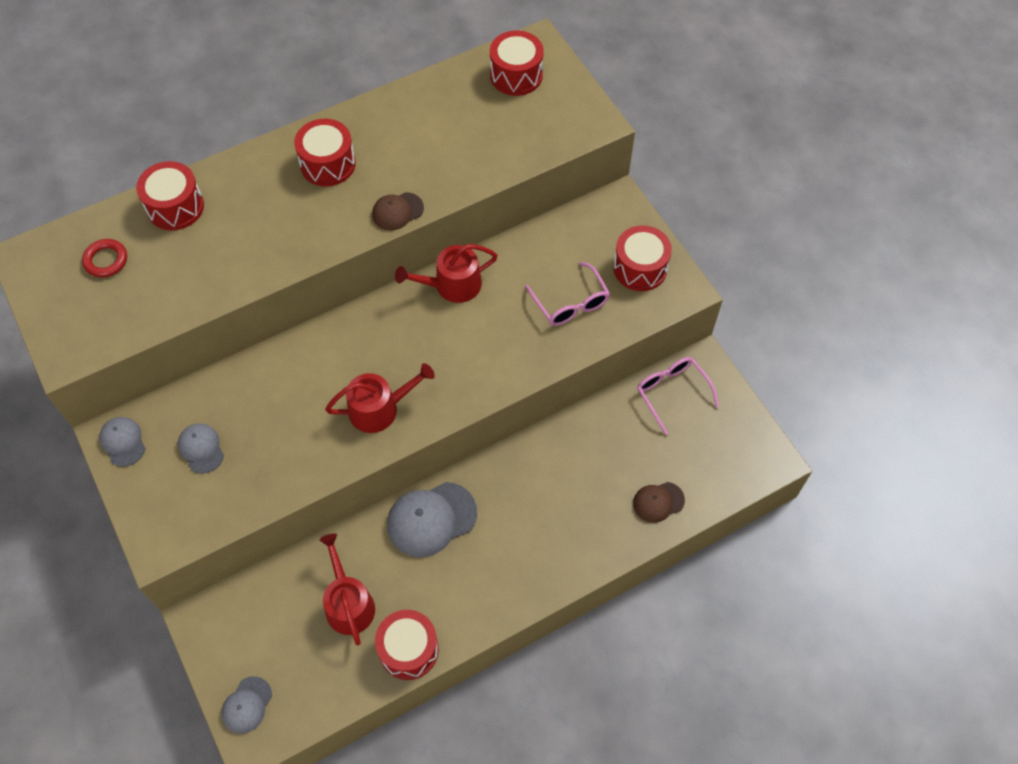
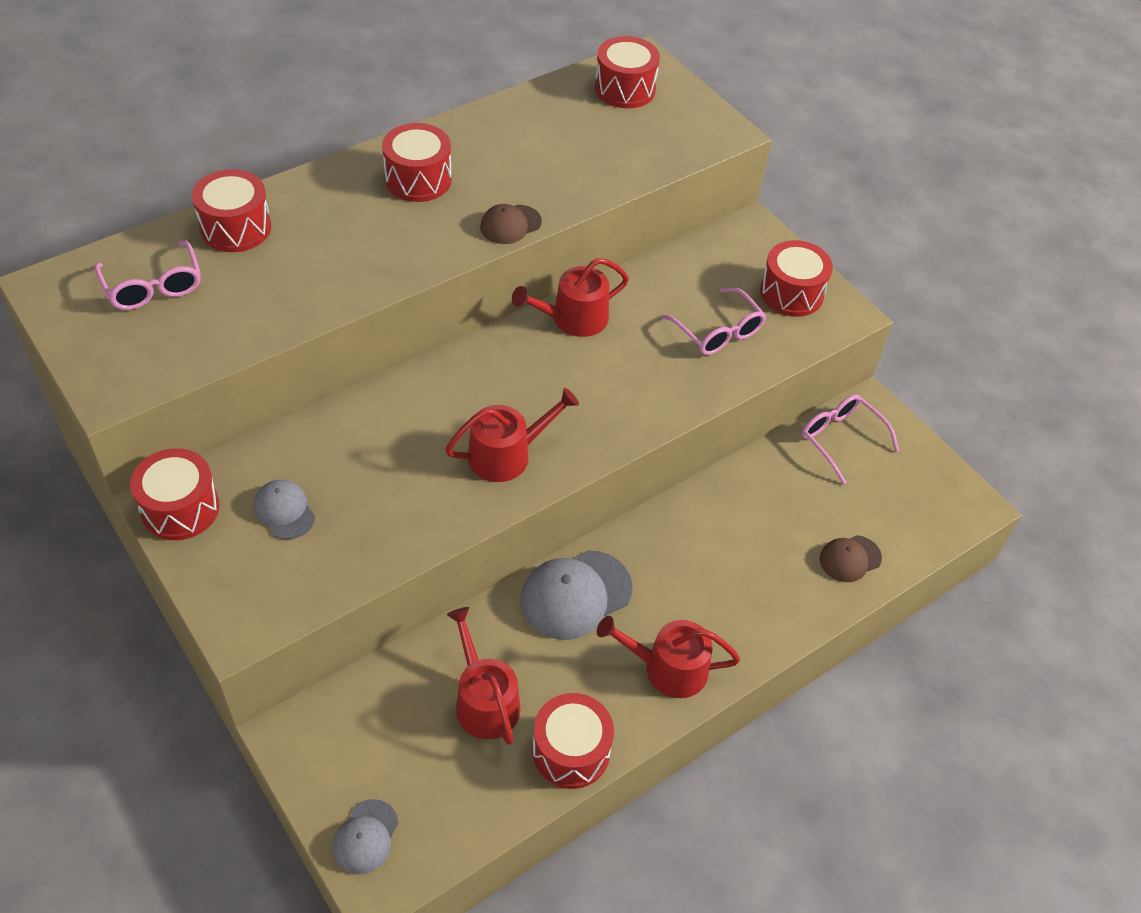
camera: 10 degrees left, 10 degrees down
(106, 260) = (153, 286): red ring -> pink glasses
(123, 442) = (180, 508): grey cap -> red drum
(494, 586) = (668, 668): none -> red watering can

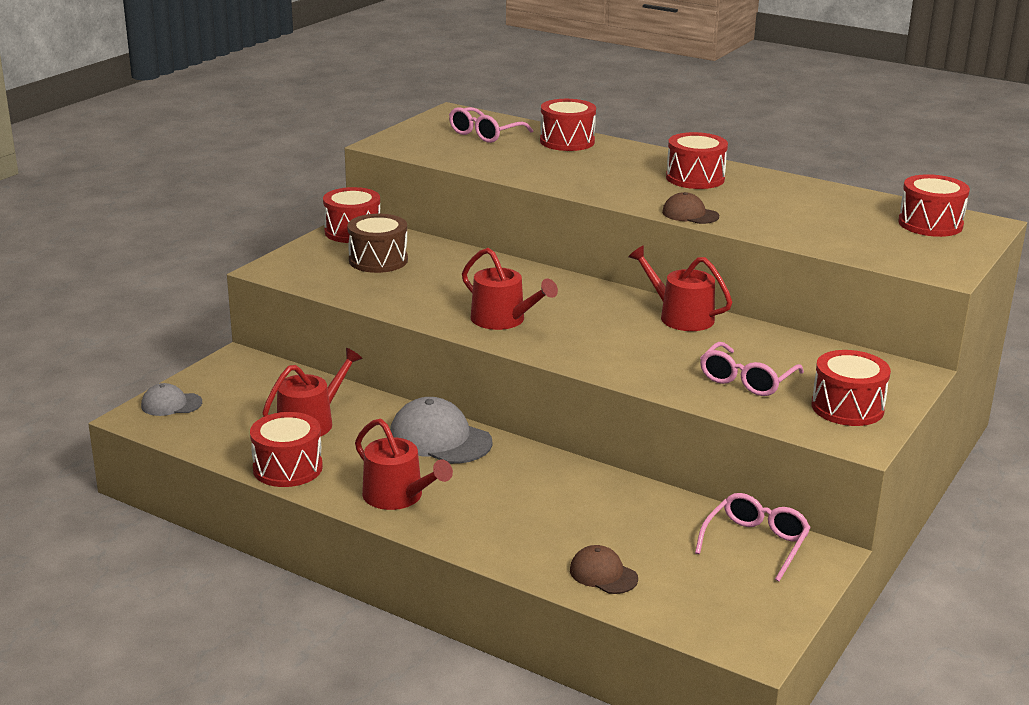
camera: 70 degrees right, 25 degrees down
(284, 511) = (378, 260): grey cap -> brown drum
(668, 668) = (398, 496): red watering can -> red watering can turned 150 degrees clockwise

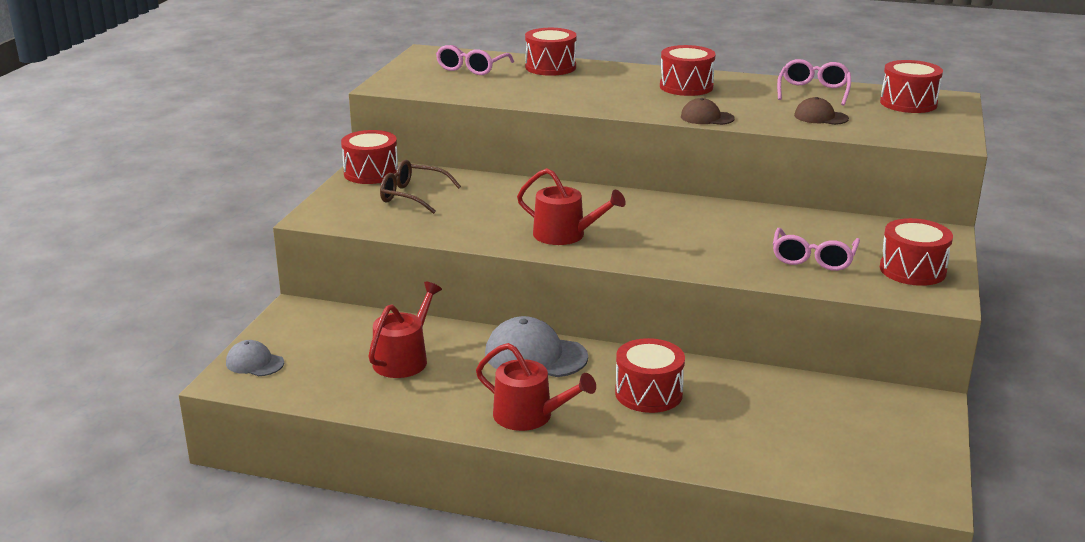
camera: 15 degrees left, 0 degrees up
(171, 404) = (254, 363): grey cap -> grey cap turned 45 degrees clockwise
(287, 468) = (407, 406): red drum -> red drum (648, 393)
(378, 260) = (413, 196): brown drum -> brown glasses
(603, 574) = (759, 456): brown cap -> brown cap (820, 117)
(680, 316) = (718, 211): red watering can -> none
(755, 543) = (870, 404): pink glasses -> pink glasses (813, 92)

